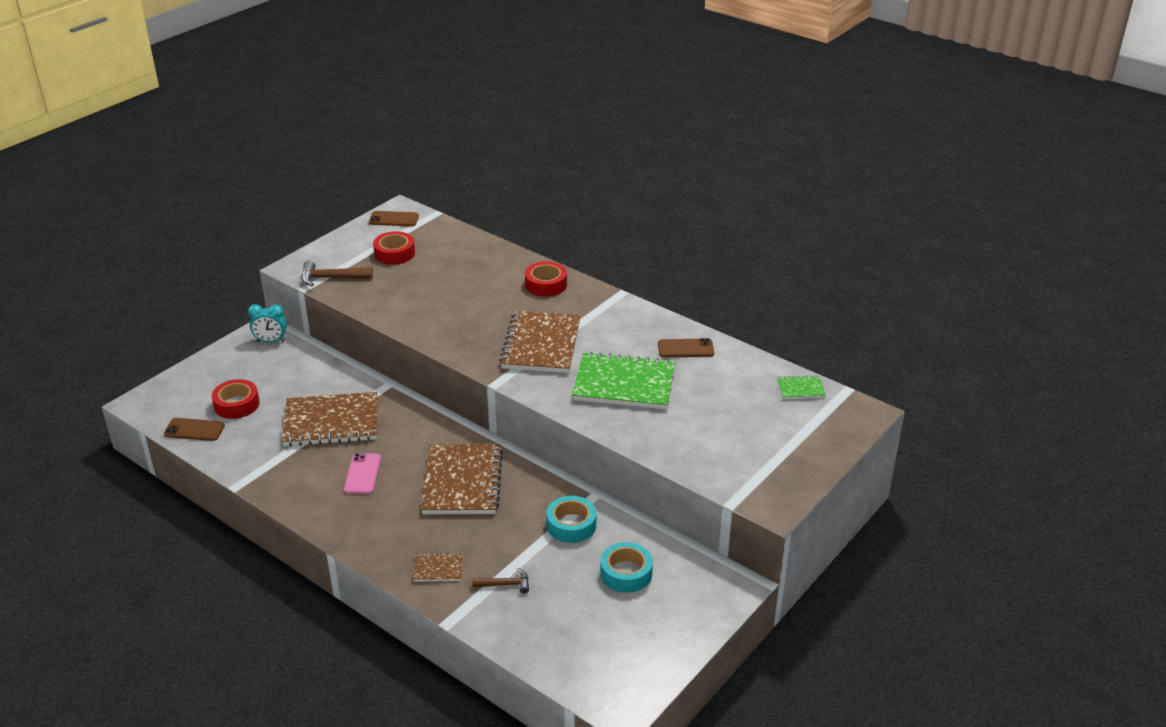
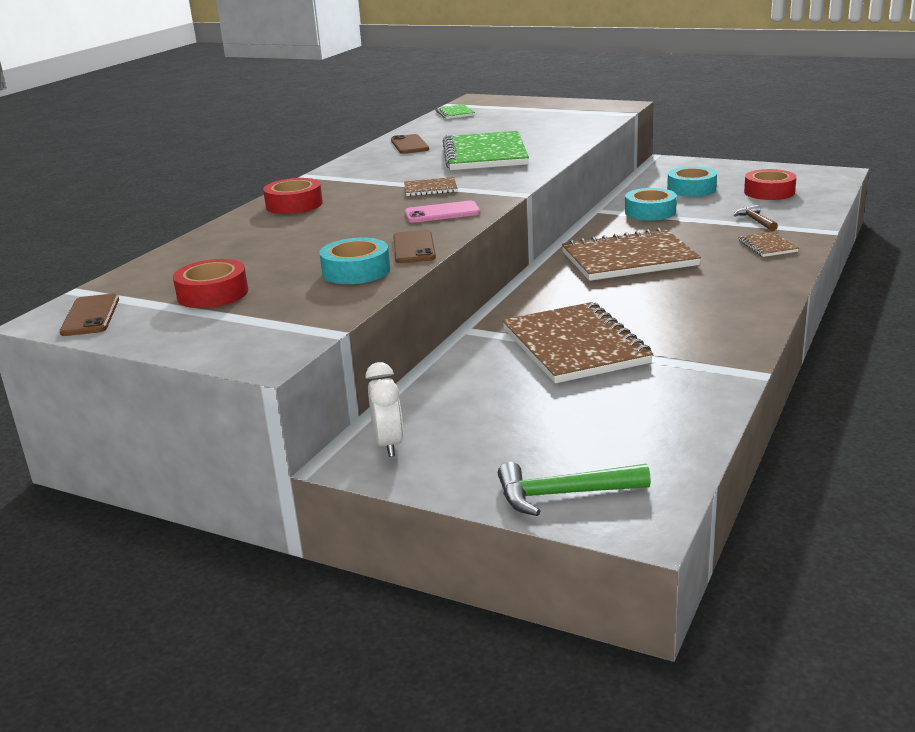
camera: 100 degrees left, 10 degrees down
(181, 386) = (562, 494): none -> green hammer
(194, 430) = (669, 443): brown phone -> brown phone (414, 248)
(236, 404) = (581, 425): red tape -> red tape (769, 192)
(271, 341) = (388, 444): turquoise clock -> white clock
(331, 278) = (298, 321): brown hammer -> none
(362, 474) = (661, 306): pink phone -> pink phone (442, 213)
(390, 300) = (356, 271): none -> turquoise tape
(541, 345) = (430, 189): brown notebook -> brown notebook, size x0.45

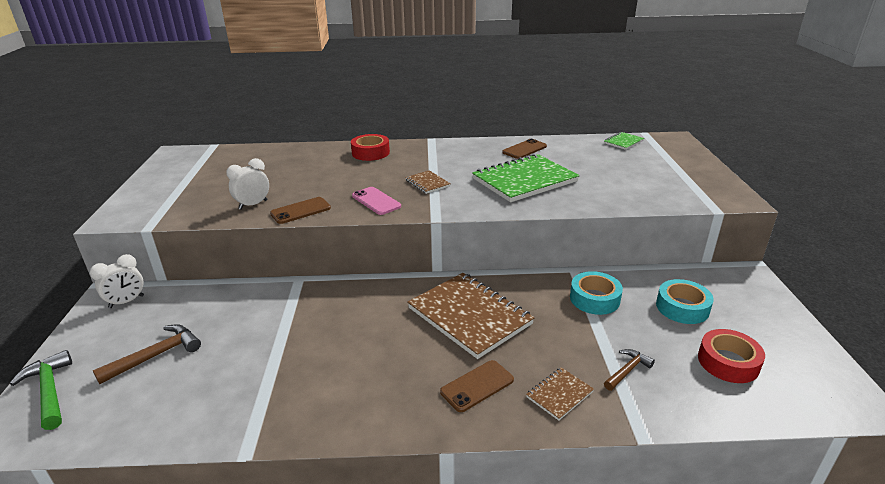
camera: 60 degrees right, 5 degrees up
(91, 316) = (178, 159): brown phone -> brown phone (477, 386)
(213, 294) = (211, 177): red tape -> none
(356, 271) = (253, 205): turquoise tape -> white clock
(548, 421) = (156, 355): none -> brown hammer
(574, 346) = (281, 334): brown notebook -> none

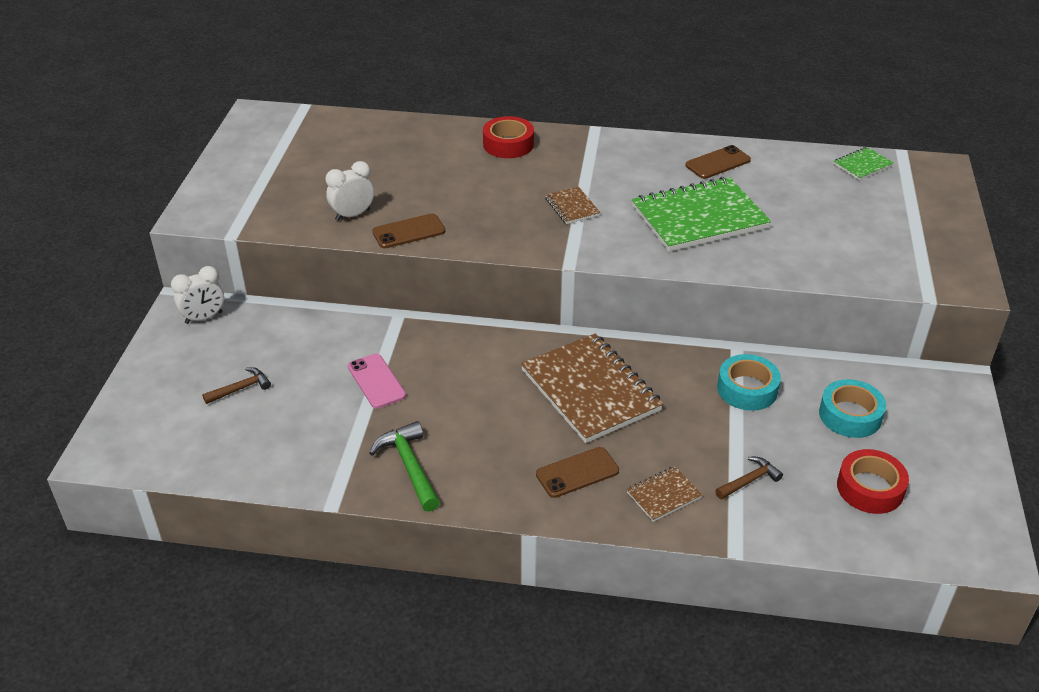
camera: 10 degrees right, 10 degrees up
(49, 390) = (137, 412): green hammer -> green hammer (409, 466)
(156, 355) = (241, 388): brown hammer -> brown hammer, size x0.64
(376, 201) = (502, 228): pink phone -> pink phone (376, 381)

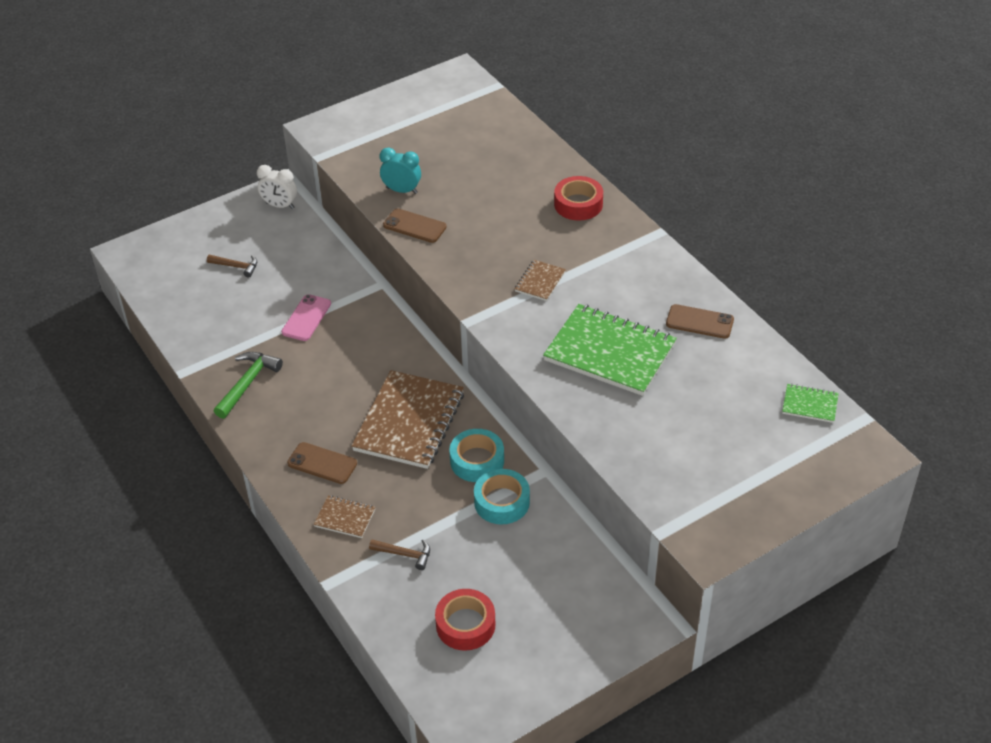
camera: 50 degrees right, 5 degrees up
(352, 215) = (402, 190): white clock -> turquoise clock
(850, 415) = (536, 574): turquoise tape -> turquoise tape (477, 461)

